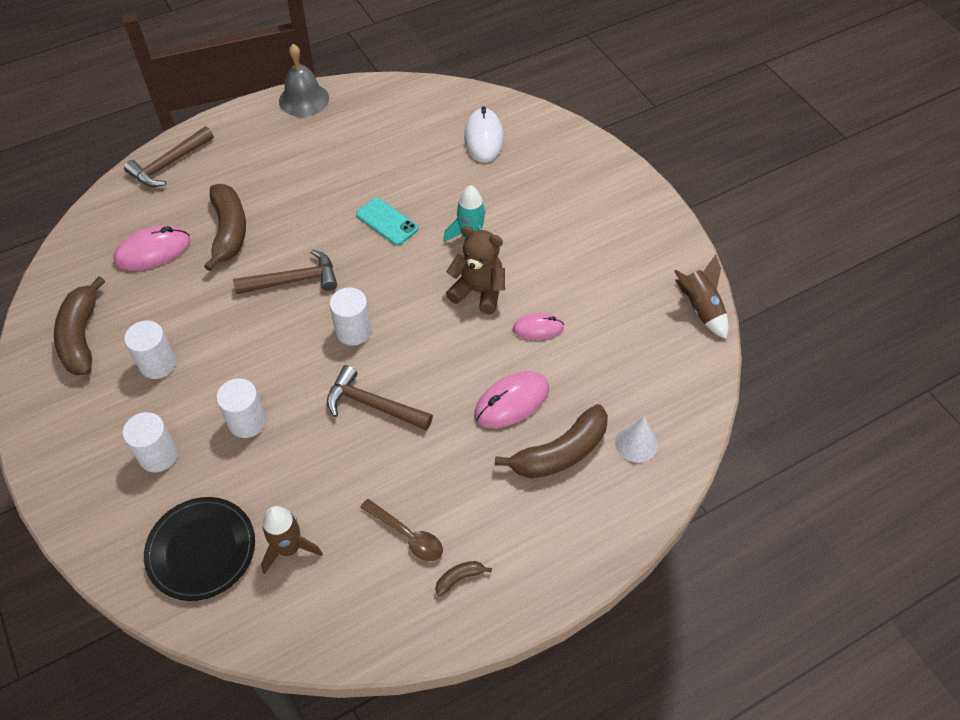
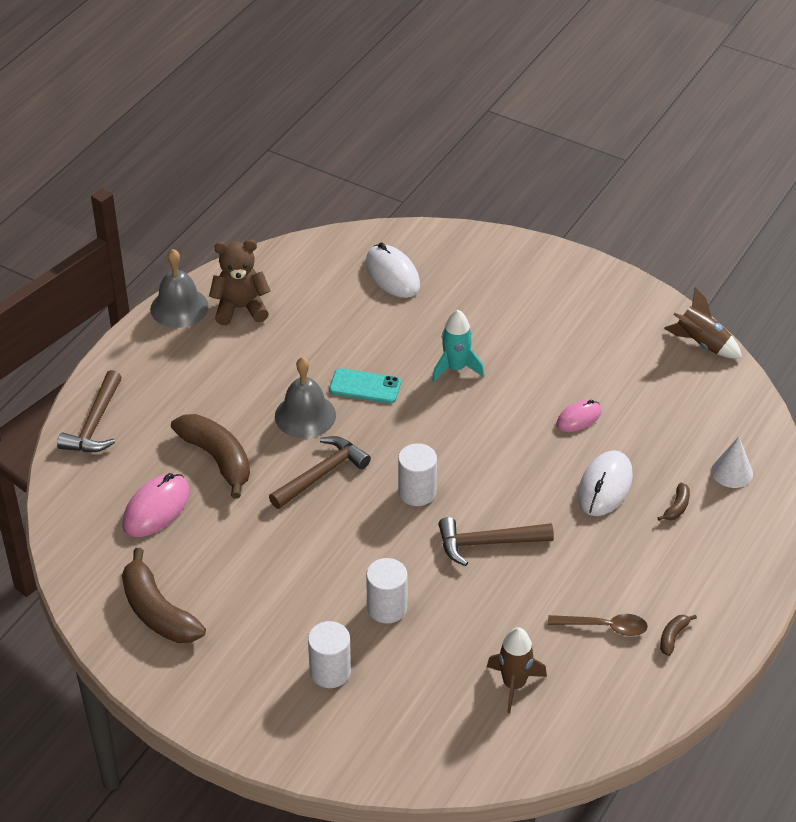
camera: 30 degrees left, 10 degrees down
(158, 364) = (257, 600): white cylinder -> none
(201, 550) = (439, 723): black plate -> none
(322, 225) = (305, 415): none -> grey bell
(478, 291) = (501, 410): brown teddy bear -> brown teddy bear (240, 308)
(511, 402) = (605, 486): pink mouse -> white mouse
(560, 453) = (677, 507): brown banana -> brown banana, size x0.44

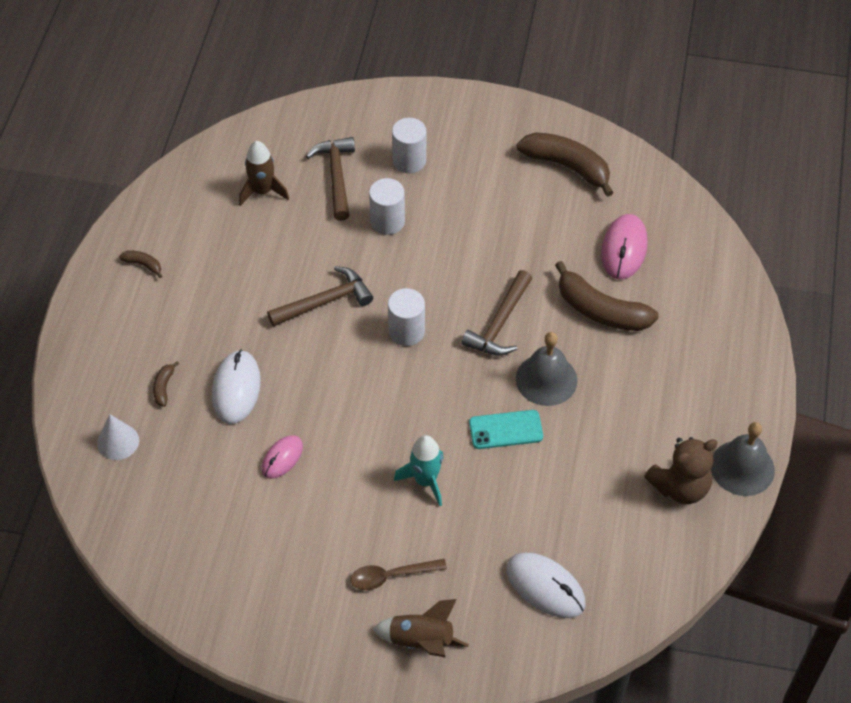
camera: 160 degrees right, 10 degrees up
(95, 423) = (731, 311): brown hammer -> brown hammer (336, 176)
(604, 627) = (202, 257): brown spoon -> brown spoon (391, 576)
(673, 637) = (143, 265): brown banana -> brown banana turned 75 degrees counterclockwise
(702, 343) = (175, 597): brown rocket -> brown rocket (421, 641)

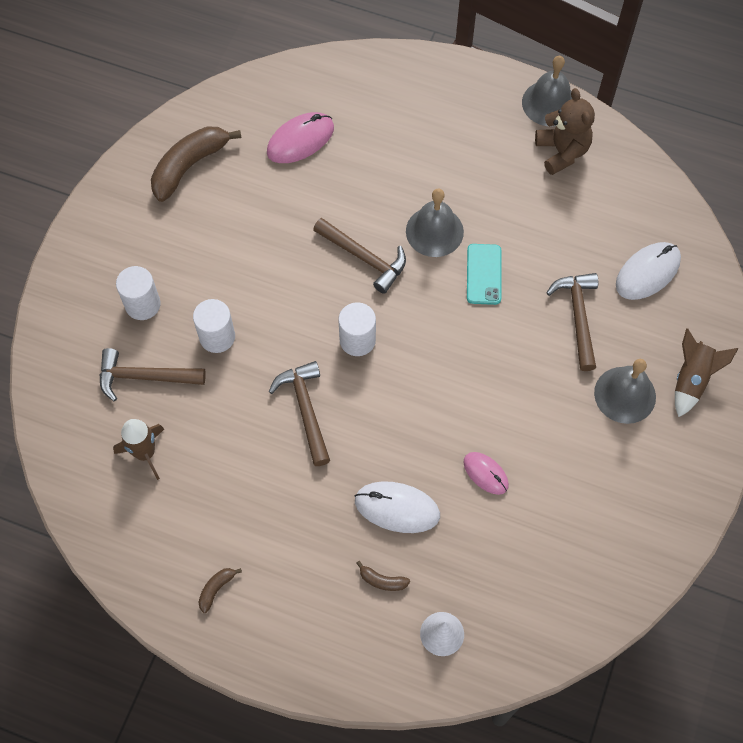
camera: 80 degrees left, 10 degrees up
(391, 576) = (625, 394): brown spoon -> grey bell
(425, 481) = (528, 350): turquoise rocket -> none
(474, 523) = (578, 317): none -> brown hammer
(600, 310) = (366, 173): brown banana -> none
(624, 249) = (300, 140): pink mouse -> pink mouse turned 60 degrees counterclockwise

